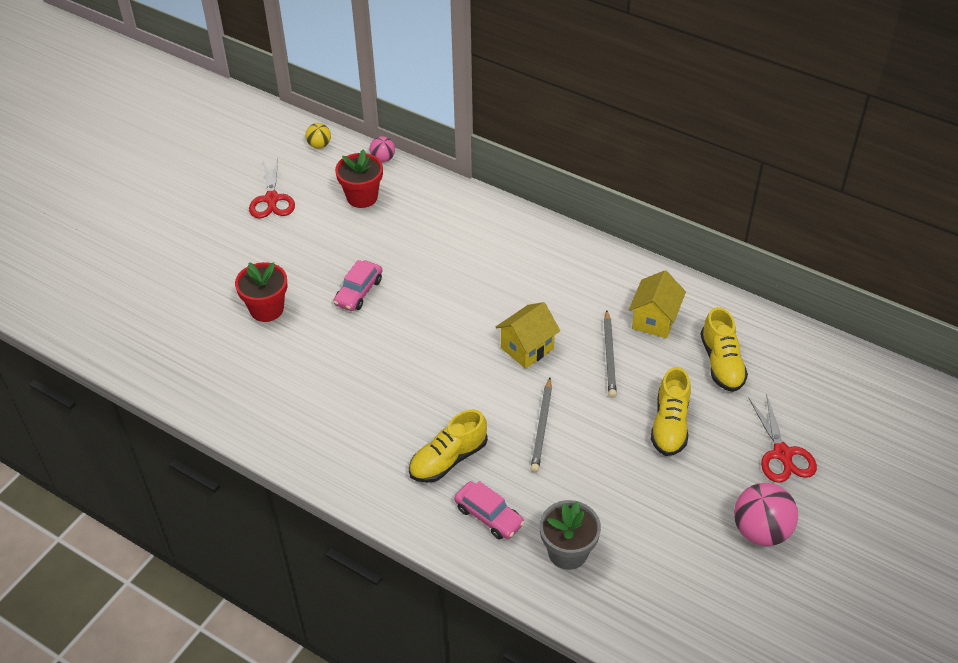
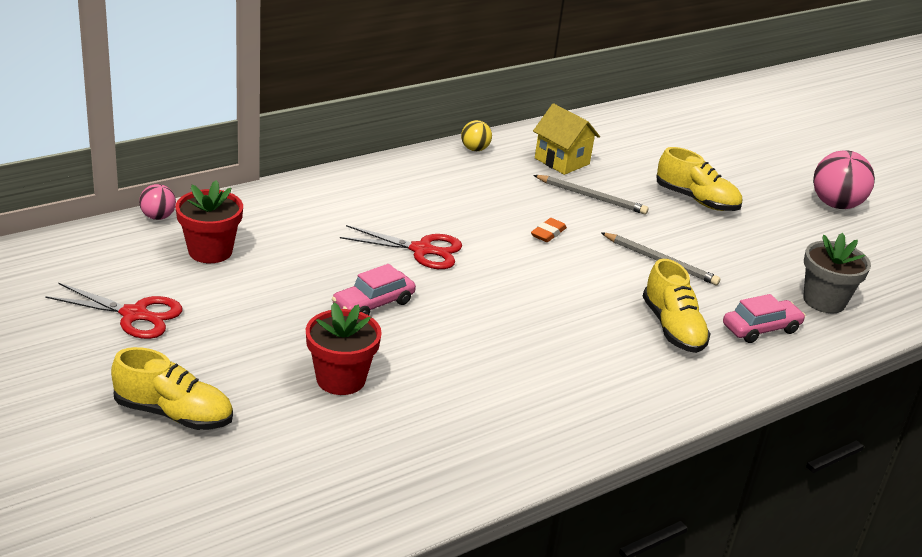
camera: 70 degrees left, 15 degrees down
(319, 145) = (74, 249): yellow ball -> yellow ball (475, 149)
(358, 292) = (373, 304): pink car -> pink car turned 90 degrees clockwise
(527, 348) = (548, 233): yellow house -> orange eraser
(721, 363) = (638, 152): yellow shoe -> yellow shoe (174, 414)
(782, 454) = (757, 166): red scissors -> red scissors (422, 250)

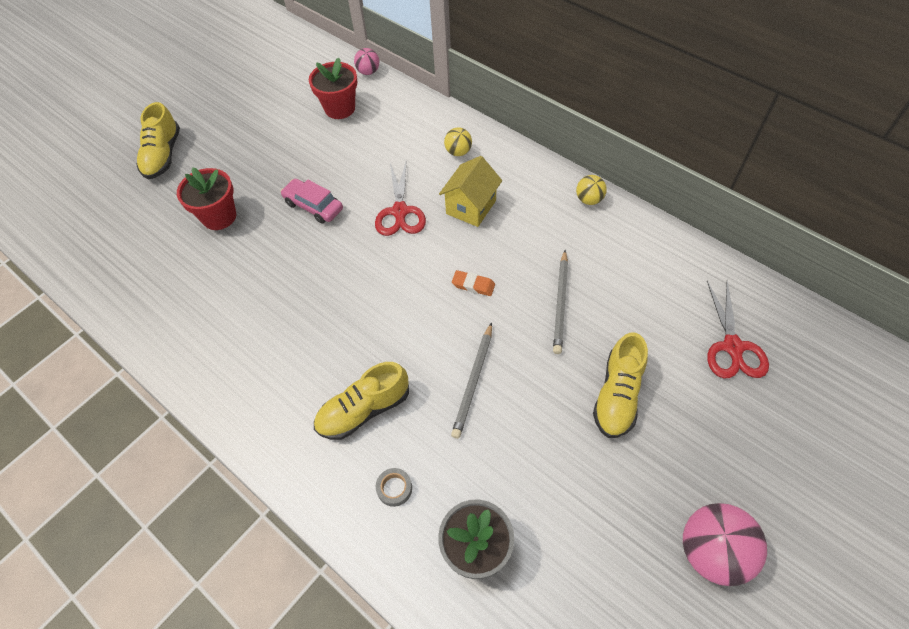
camera: 80 degrees right, 25 degrees up
(134, 315) = (254, 104): red scissors -> red scissors (732, 347)
(356, 195) = (458, 152): none -> yellow ball
(562, 161) = (615, 266): yellow house -> yellow house (471, 207)
(761, 329) = (394, 488): pink car -> grey tape

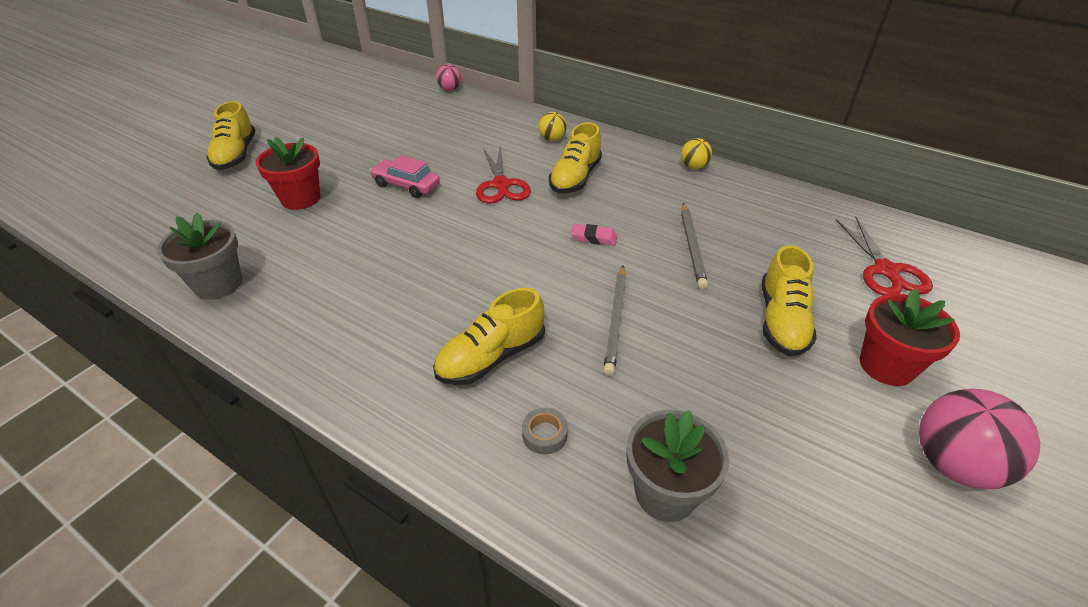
camera: 10 degrees left, 15 degrees down
(150, 312) = (218, 284): none -> grey flower pot
(340, 108) = (424, 114): red flower pot -> red flower pot (886, 365)
(471, 207) = (575, 178): yellow house -> yellow shoe
(473, 285) = (593, 238): orange eraser -> pink eraser

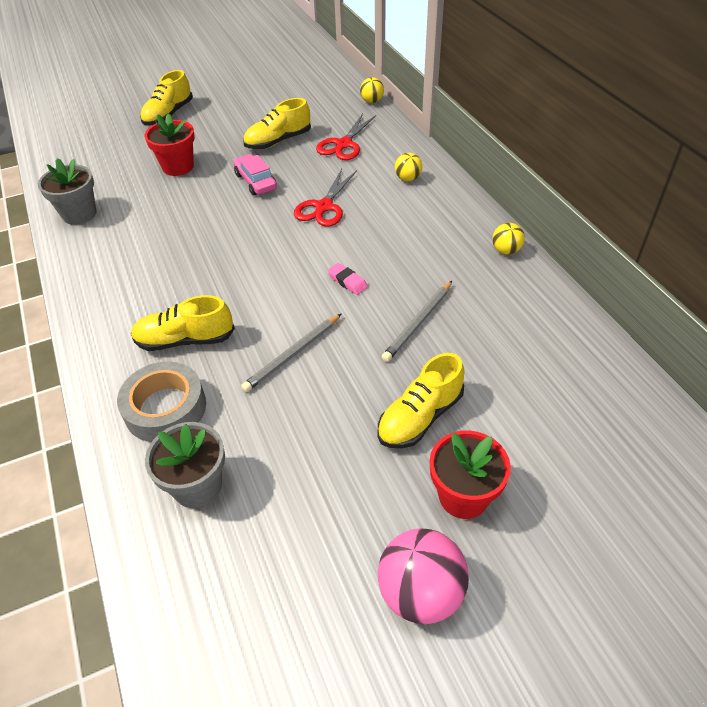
camera: 35 degrees right, 5 degrees up
(450, 89) = (372, 101): pink ball -> yellow ball
(544, 434) = (165, 408): grey tape -> grey tape, size x2.29
(575, 178) = (389, 222): yellow shoe -> yellow shoe (278, 141)
(886, 270) = (571, 422): red scissors -> red scissors (344, 144)

